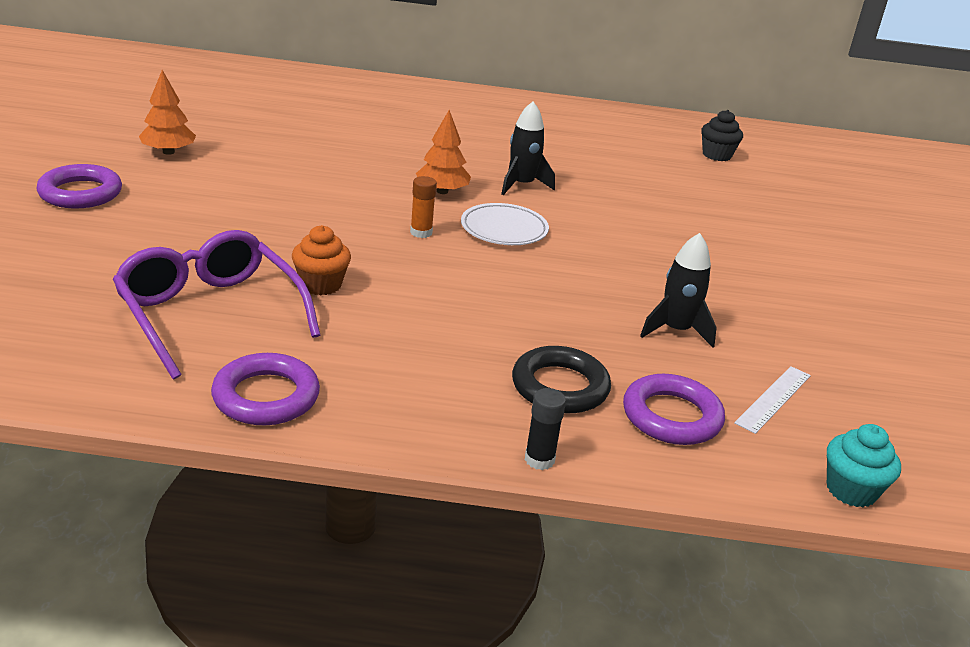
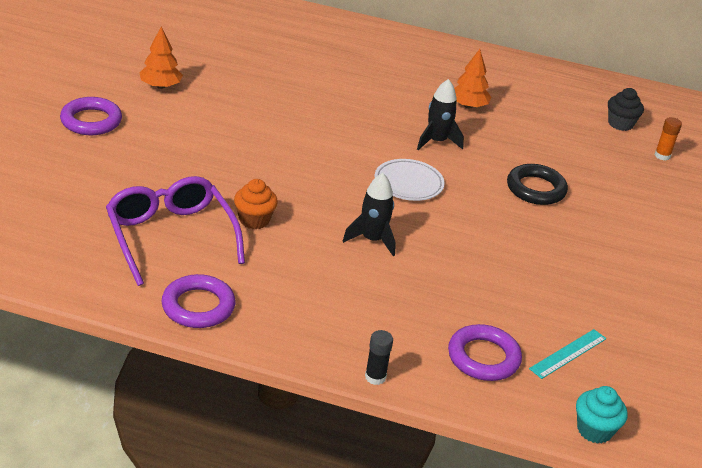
camera: 10 degrees right, 5 degrees up
(421, 232) = (341, 180): orange glue stick -> orange glue stick (662, 156)
(442, 191) = (369, 142): orange tree -> orange tree (468, 106)
(560, 387) = (408, 324): black ring -> black ring (536, 189)
(676, 330) = (515, 288): black rocket -> black rocket (372, 240)
(773, 398) = (568, 353): white ruler -> turquoise ruler

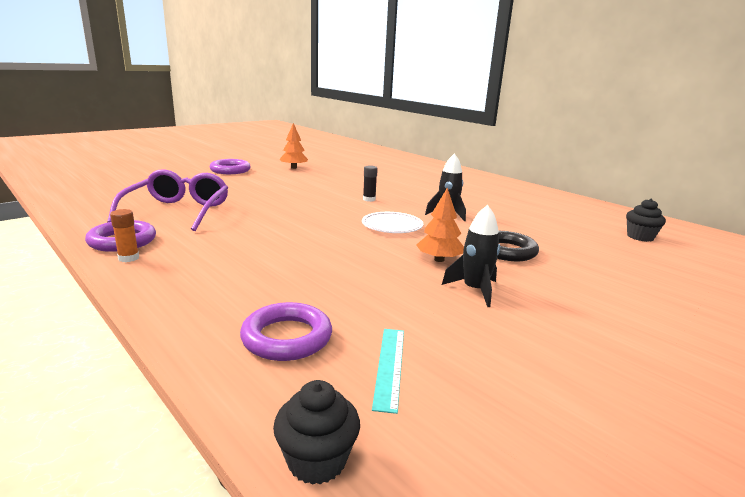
camera: 35 degrees right, 15 degrees down
(254, 220) = (245, 217): orange cupcake -> none
(372, 240) = (313, 243): black rocket -> black rocket (474, 290)
(375, 377) = (159, 317): black glue stick -> black glue stick (369, 199)
(468, 106) = (498, 206): orange tree -> orange tree (439, 259)
(568, 353) = (389, 366): turquoise ruler -> turquoise ruler turned 75 degrees counterclockwise
(594, 430) = (317, 460): turquoise cupcake -> black cupcake
(662, 156) = (674, 261): orange glue stick -> orange glue stick (128, 258)

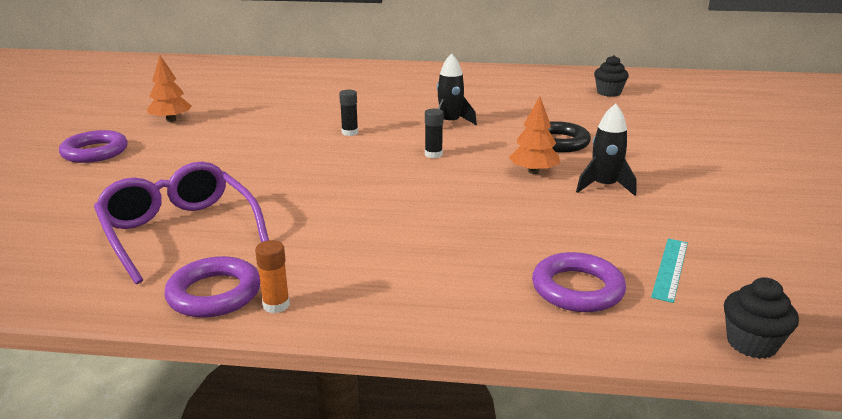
camera: 40 degrees left, 5 degrees up
(389, 366) = (670, 269): turquoise ruler -> turquoise ruler turned 60 degrees clockwise
(392, 226) = (433, 154): white plate -> black glue stick

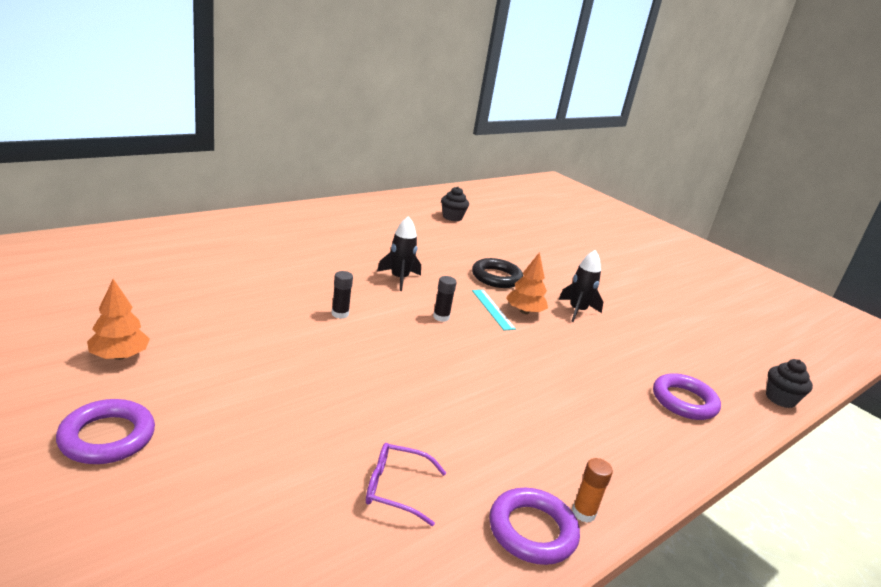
camera: 50 degrees left, 0 degrees up
(179, 231) = (396, 489): purple glasses -> purple glasses, size x0.53
(670, 269) = (692, 364): turquoise ruler -> turquoise ruler (492, 309)

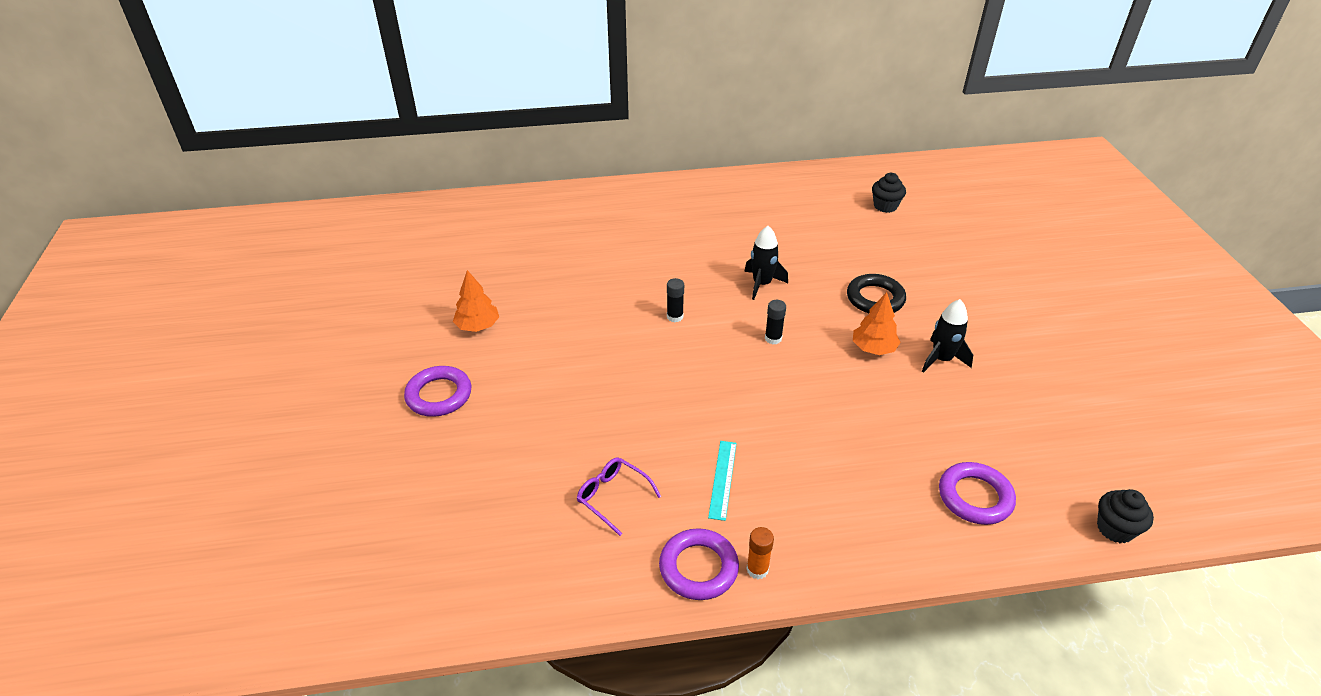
camera: 35 degrees right, 15 degrees up
(492, 309) = (838, 339): turquoise ruler -> turquoise ruler (722, 479)

